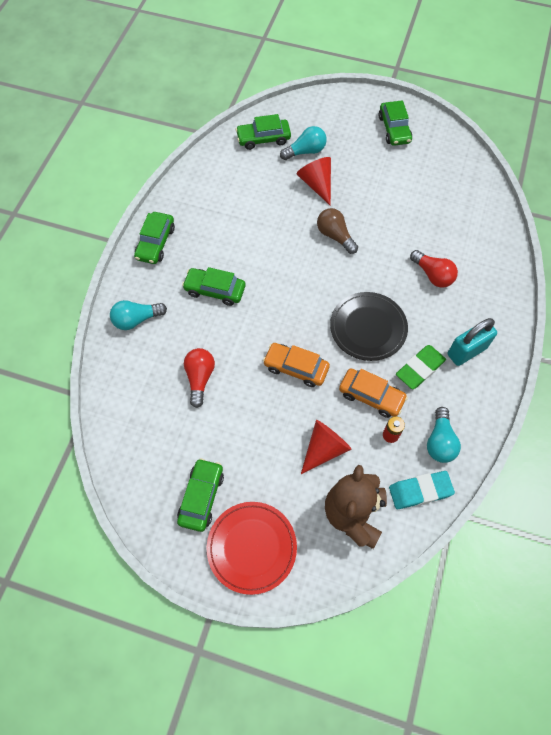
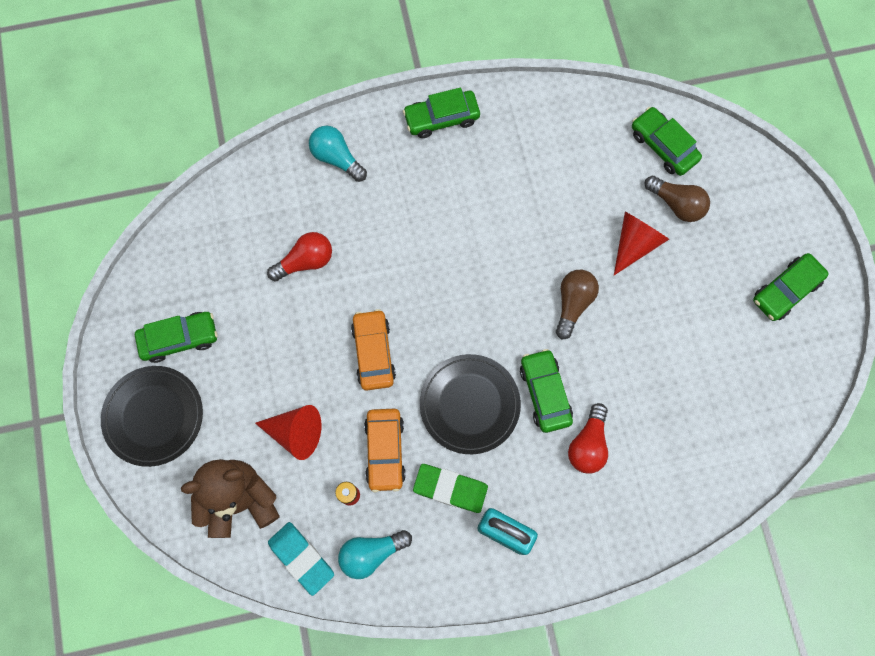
camera: 60 degrees right, 10 degrees up
(215, 290) = (419, 214): green car -> green car (544, 393)
(252, 547) = (154, 416): red plate -> black plate
(305, 151) = (676, 204): turquoise light bulb -> brown light bulb

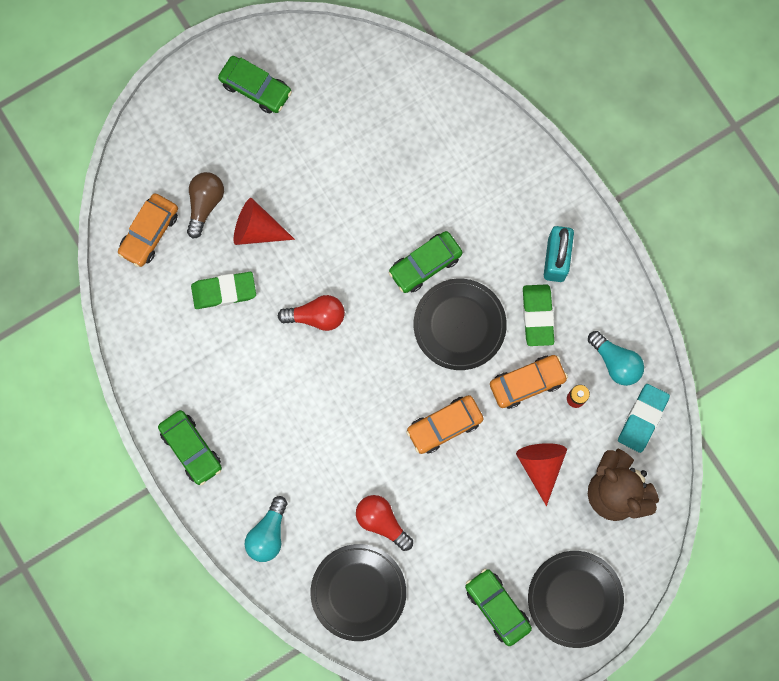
camera: 110 degrees left, 5 degrees up
(249, 218) = (358, 592): none -> black plate
(573, 304) = (334, 266): brown light bulb -> none
(582, 193) = (224, 291): none -> green eraser
(588, 444) = (456, 214): red light bulb -> red light bulb (316, 316)
(663, 146) = (149, 233): green car -> orange car

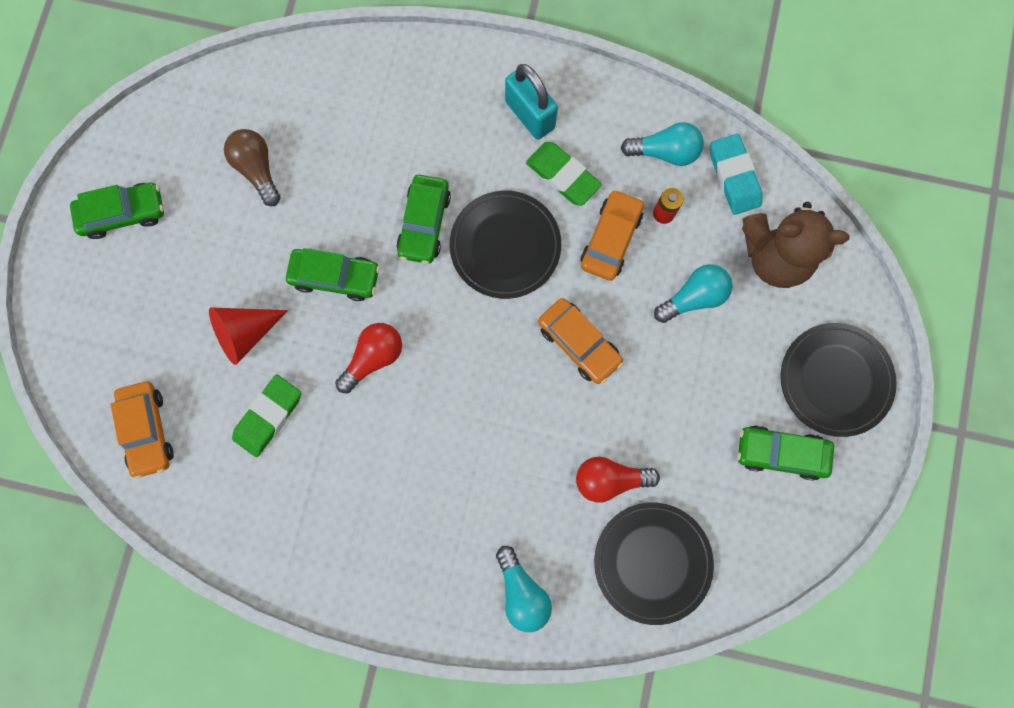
camera: 45 degrees left, 0 degrees up
(191, 448) = (377, 585): green car -> green car (335, 277)
(205, 204) = (175, 356): brown light bulb -> brown light bulb (258, 170)
(444, 426) = (579, 343): orange car -> orange car turned 60 degrees counterclockwise
(540, 466) = (693, 297): red cone -> turquoise light bulb

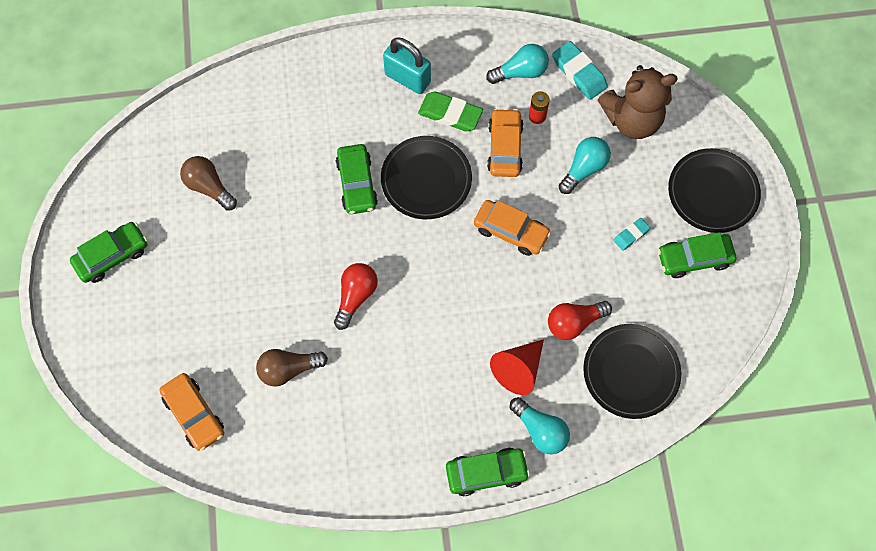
camera: 20 degrees left, 10 degrees down
(246, 333) = (246, 313): red cone -> red cone (518, 369)
(268, 416) = (289, 369): green eraser -> brown light bulb
(335, 277) = (302, 246): green car -> green car (486, 472)
(717, 398) = (631, 235): none -> turquoise eraser

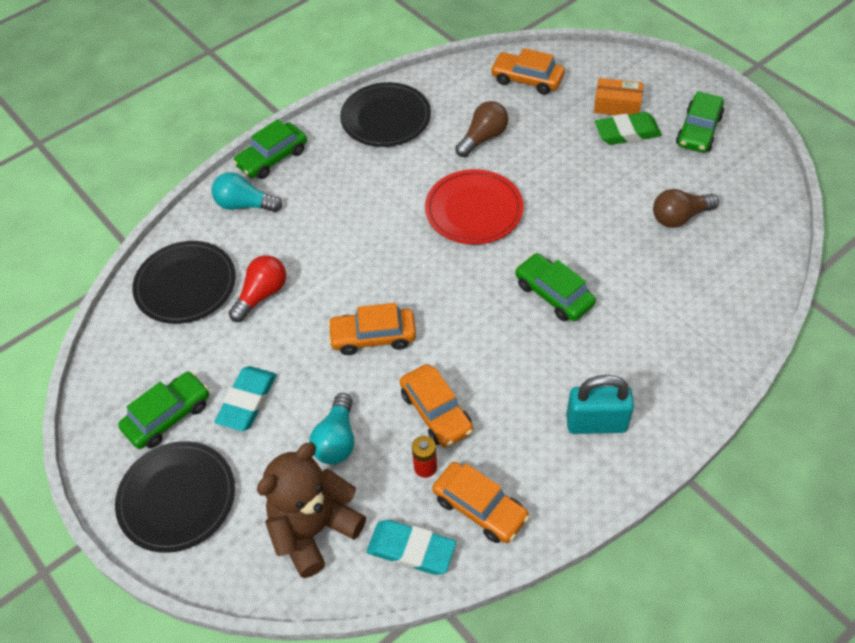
camera: 150 degrees right, 15 degrees down
(148, 328) = (617, 106): none -> orange box
(209, 187) = (679, 217): brown light bulb -> brown light bulb turned 150 degrees clockwise
(355, 296) = (474, 210): red light bulb -> red plate
(426, 179) = (491, 335): black plate -> black plate (386, 118)
(450, 114) = (520, 412): green eraser -> green eraser (627, 133)
(518, 369) = (291, 234): red cone -> none
(520, 72) = (480, 507): turquoise light bulb -> orange car
(631, 235) = (247, 401): turquoise eraser -> turquoise eraser, size x1.76

